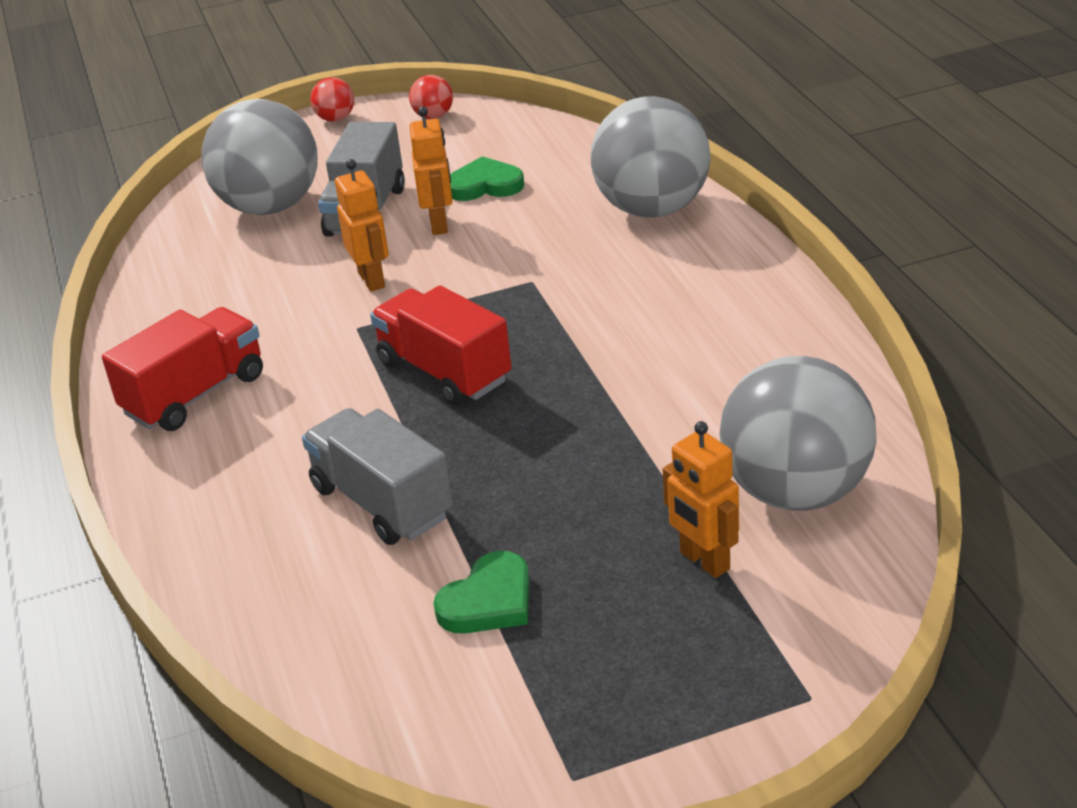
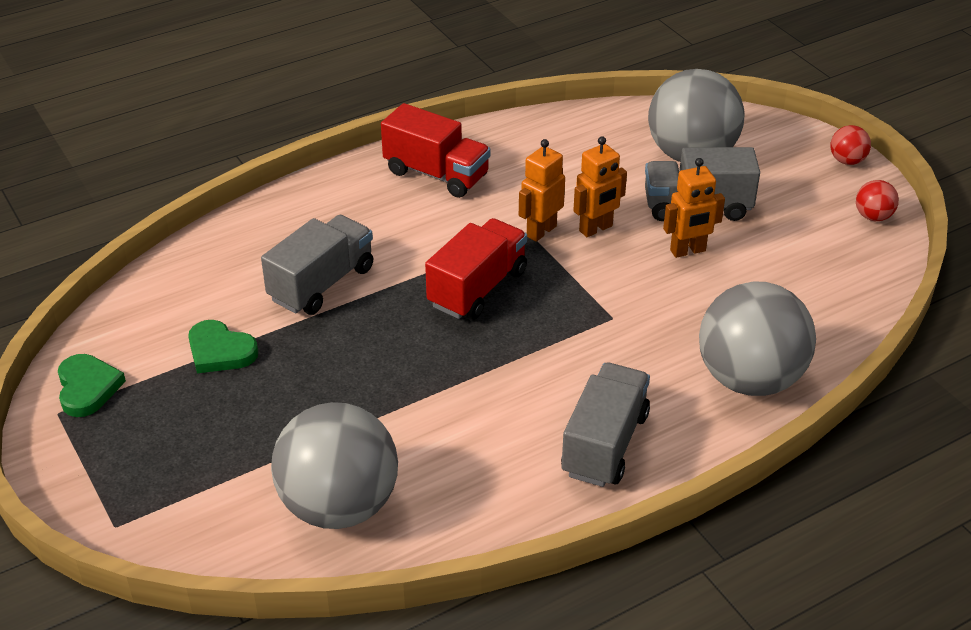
camera: 75 degrees right, 5 degrees up
(485, 185) = (760, 267): green heart -> green heart (87, 388)
(704, 561) = (258, 457): orange robot -> orange robot (541, 231)
(728, 301) = (605, 444): none -> grey truck

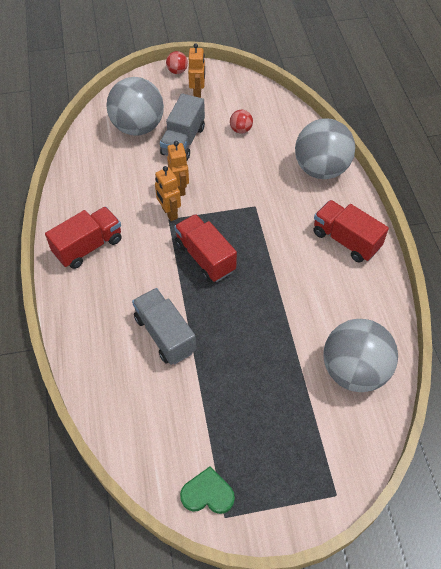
camera: 70 degrees left, 15 degrees up
(220, 351) = (204, 406): green heart -> none
(605, 444) = (346, 240): grey truck -> red truck
(688, 251) = (217, 157): orange robot -> orange robot (197, 93)
(873, 217) = (225, 80): red ball -> red ball (241, 130)

